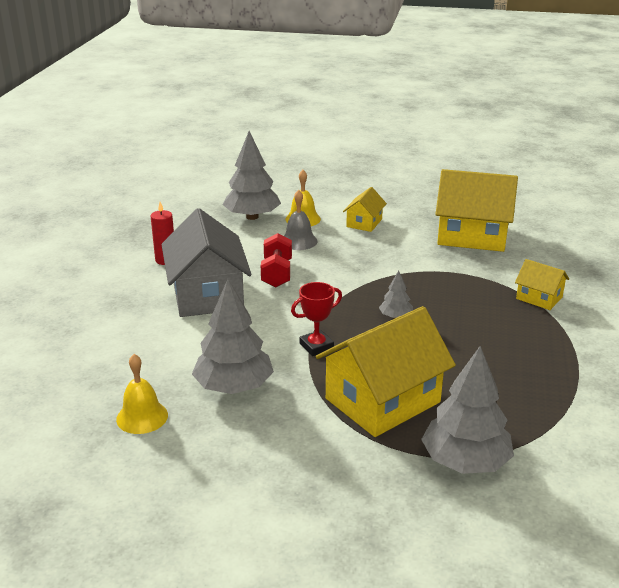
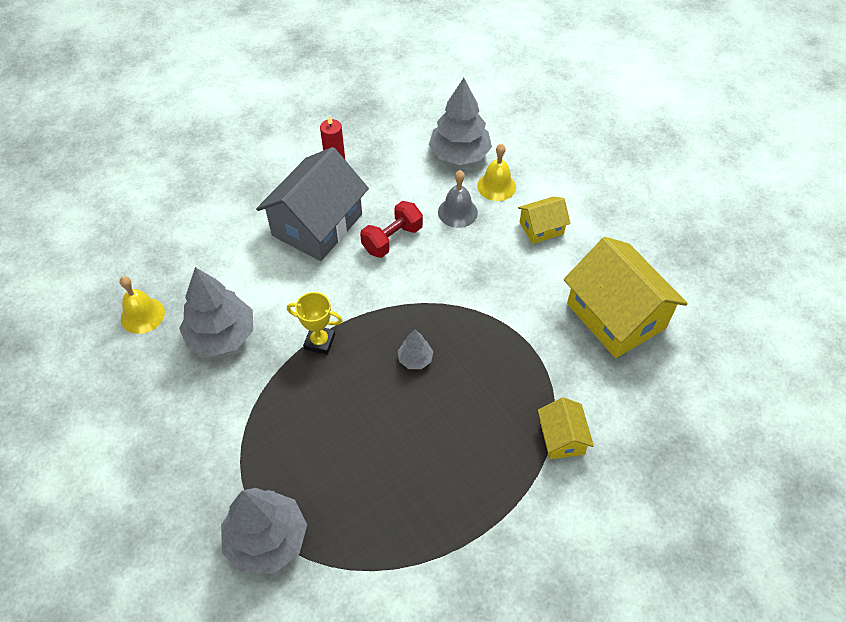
camera: 45 degrees right, 25 degrees up
(316, 346) = (319, 342): red trophy -> yellow trophy
(382, 400) = (292, 434): yellow house -> none

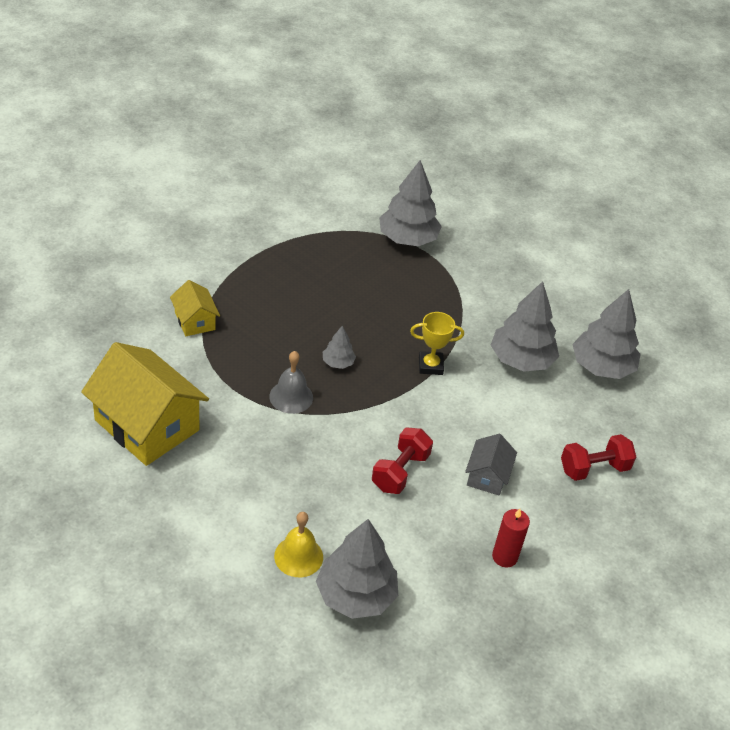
camera: 160 degrees right, 10 degrees down
(142, 315) = (602, 367): yellow bell -> grey tree
(220, 218) = (594, 468): none -> red dumbbell
(317, 225) = (487, 476): grey house -> grey house, size x0.49
(457, 212) = (337, 514): grey bell -> grey bell (291, 397)
(541, 228) = (235, 509): yellow house -> none

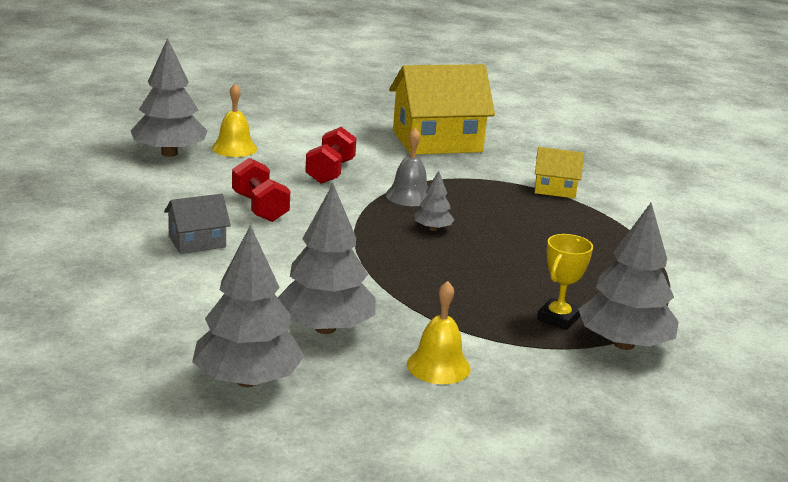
camera: 125 degrees right, 20 degrees down
(430, 366) = (377, 271): yellow trophy -> yellow trophy (558, 318)
(487, 476) = (197, 242): grey house -> grey house turned 75 degrees counterclockwise
(504, 557) = (104, 214): red candle -> none
(508, 301) = (438, 366): none -> yellow bell
(594, 468) = (119, 299): red dumbbell -> red dumbbell (330, 172)

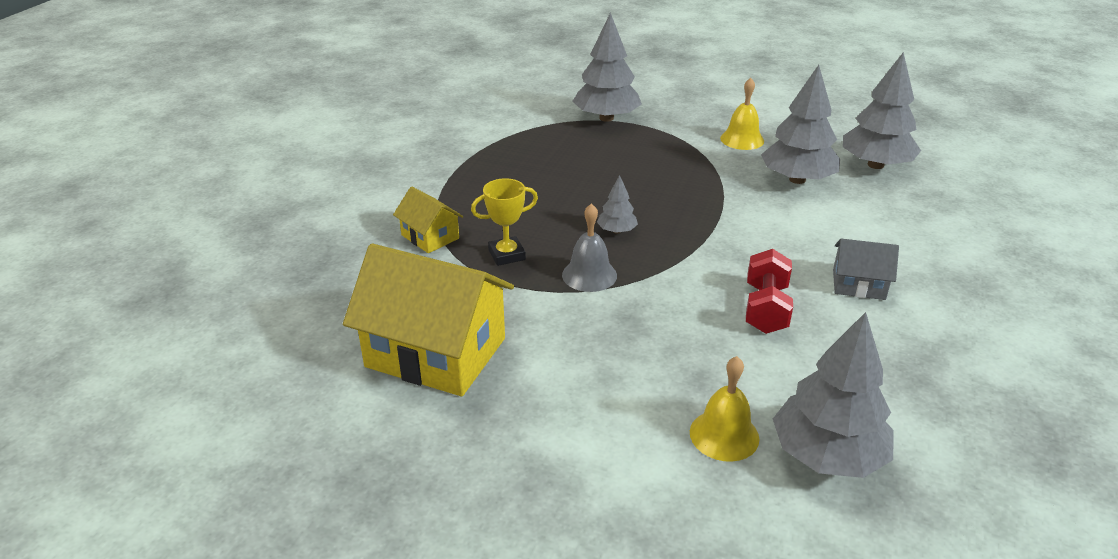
camera: 140 degrees left, 10 degrees up
(330, 172) = (637, 340): red dumbbell -> none
(558, 318) = (623, 141): yellow trophy -> yellow trophy (506, 255)

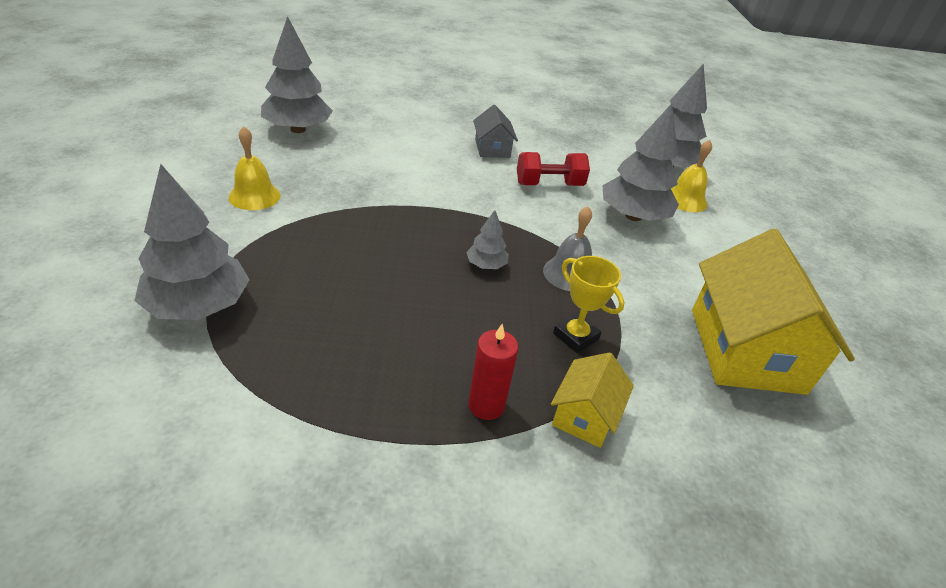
camera: 115 degrees left, 5 degrees up
(465, 200) = (486, 405): none -> red candle
(797, 179) = (339, 166): grey tree -> grey tree (633, 216)

